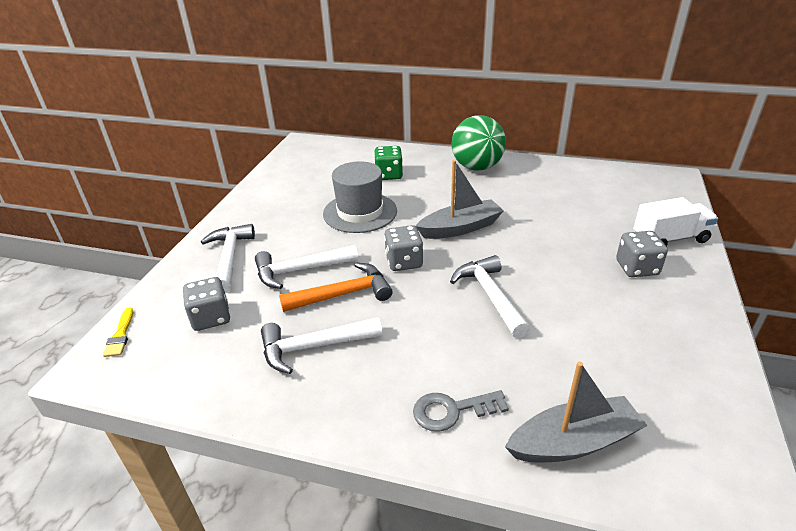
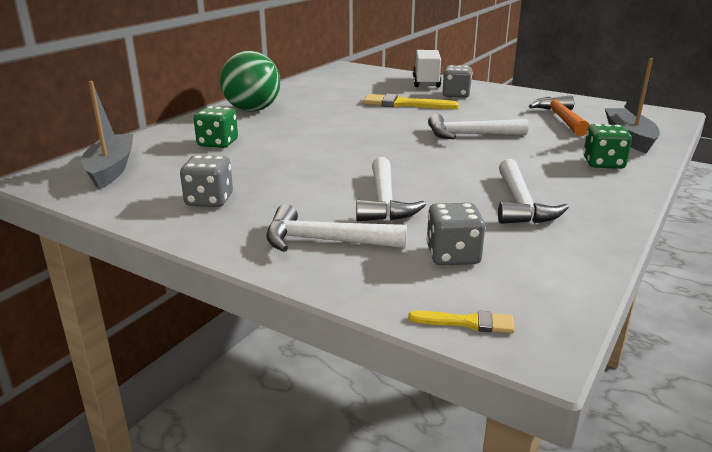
camera: 75 degrees left, 10 degrees down
(343, 294) = (441, 185): orange hammer -> orange hammer (561, 118)
(360, 212) = (287, 164): grey hat -> none
(404, 262) = (401, 156): grey dice -> grey dice (209, 200)
(452, 410) = (603, 163): grey key -> green dice
(460, 228) = (360, 130): grey boat -> grey boat (111, 169)
(564, 238) = (404, 104): none -> yellow brush

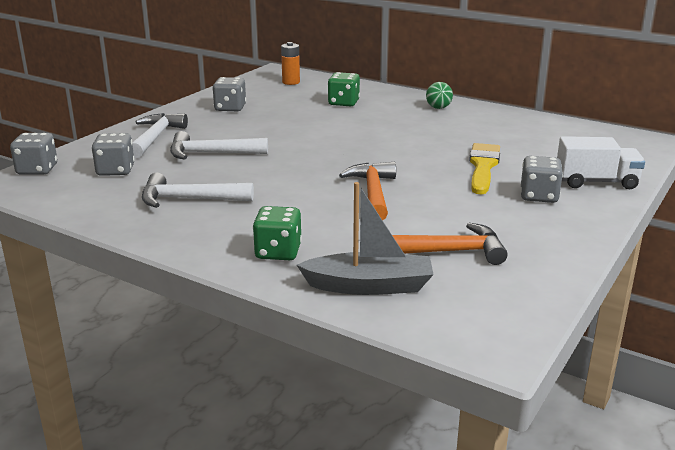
camera: 90 degrees right, 0 degrees up
(111, 169) = (291, 82): grey boat -> orange battery
(252, 110) = (438, 108): green ball -> green ball, size x0.47
(467, 322) = (37, 169): yellow brush -> grey dice
(470, 135) = (373, 193): white hammer -> orange hammer

